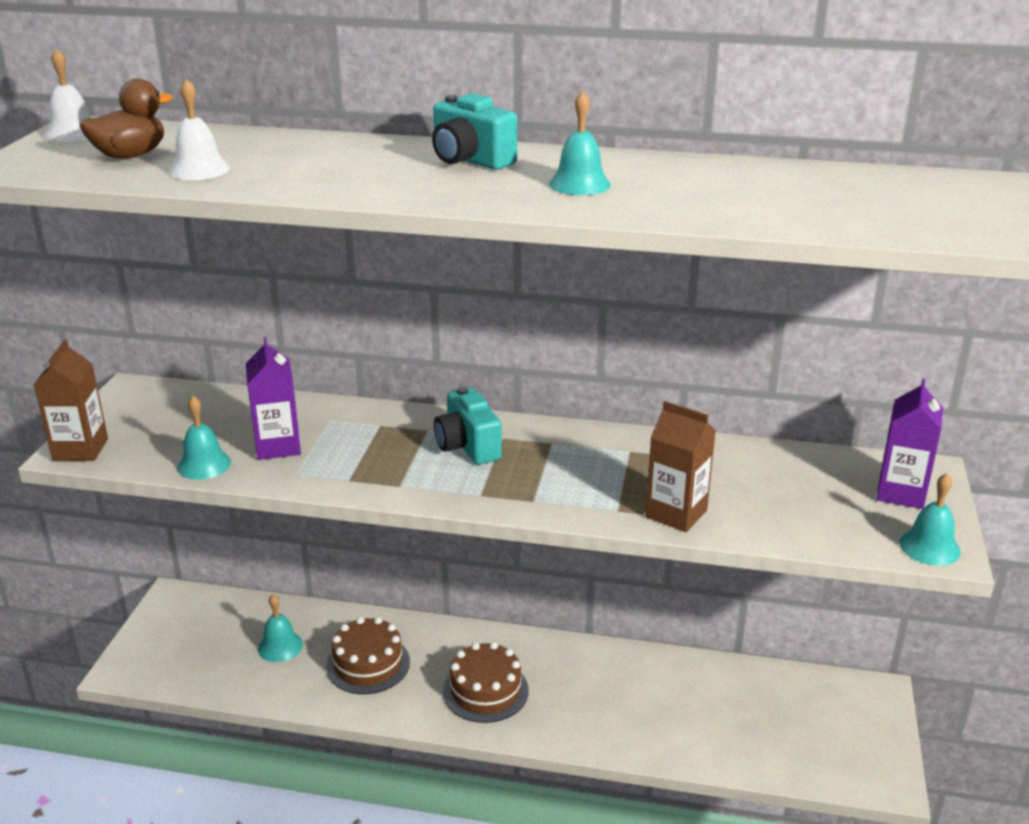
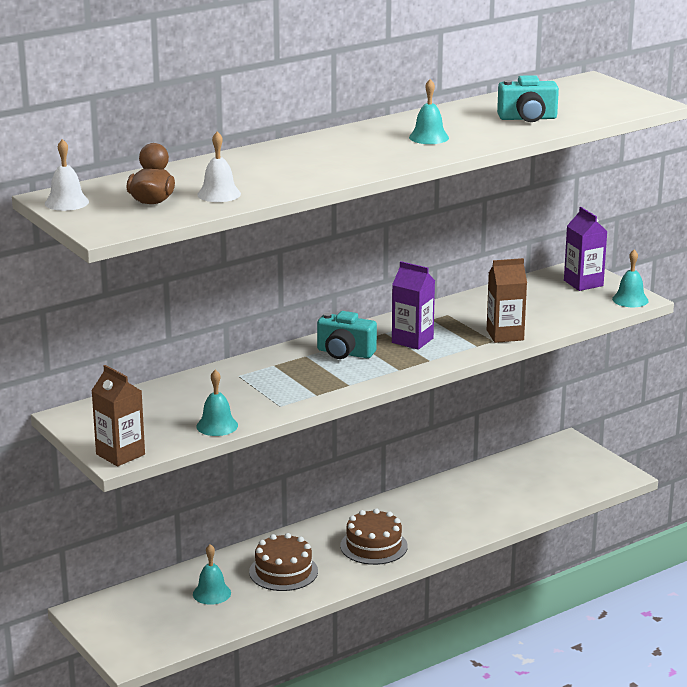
camera: 45 degrees left, 5 degrees down
(278, 446) = (239, 399): purple carton -> purple carton (412, 340)
(470, 160) = (343, 143): turquoise camera -> turquoise camera (527, 118)

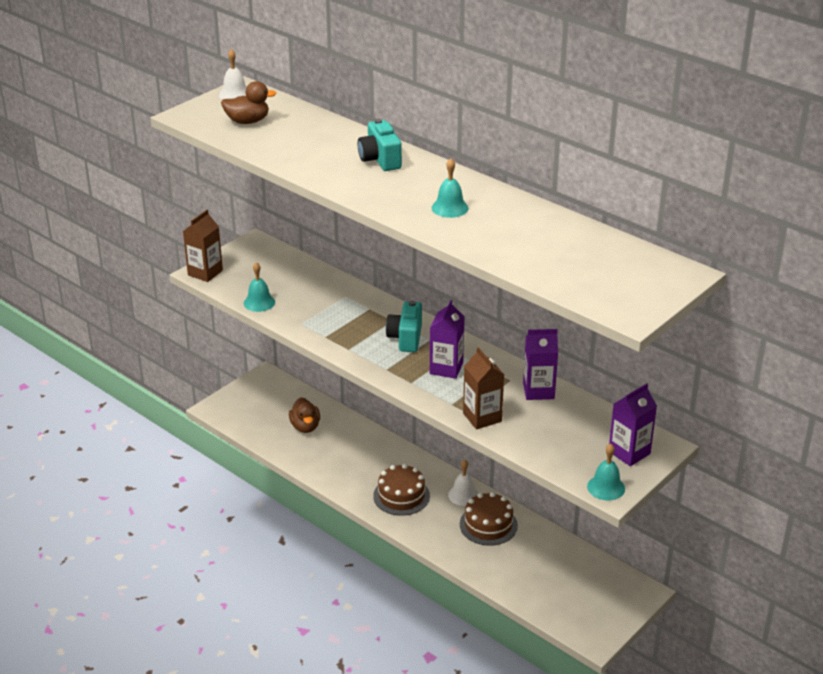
camera: 75 degrees right, 10 degrees up
(211, 593) = (305, 427): turquoise bell -> brown duck
(219, 194) = (271, 142): white bell -> white bell (463, 495)
(283, 571) = (346, 455): brown cake -> brown cake (488, 525)
(472, 305) = (538, 391): none -> purple carton
(527, 118) = (533, 250): turquoise camera -> turquoise camera (380, 160)

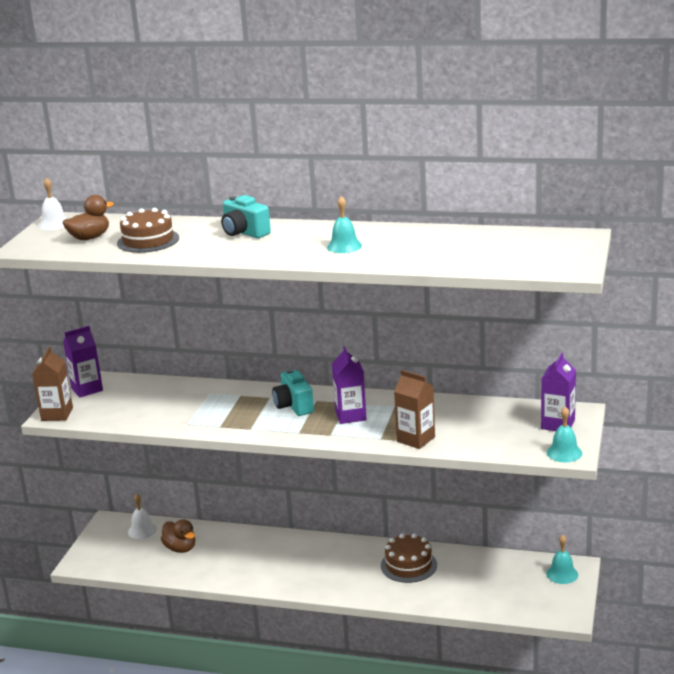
camera: 25 degrees left, 10 degrees down
(259, 302) = (132, 420): turquoise bell -> turquoise bell (562, 574)
(401, 496) = (314, 570): brown cake -> brown cake (148, 240)
(463, 495) = (368, 551): white bell -> white bell (142, 530)
(538, 391) = (443, 407): purple carton -> purple carton (87, 389)

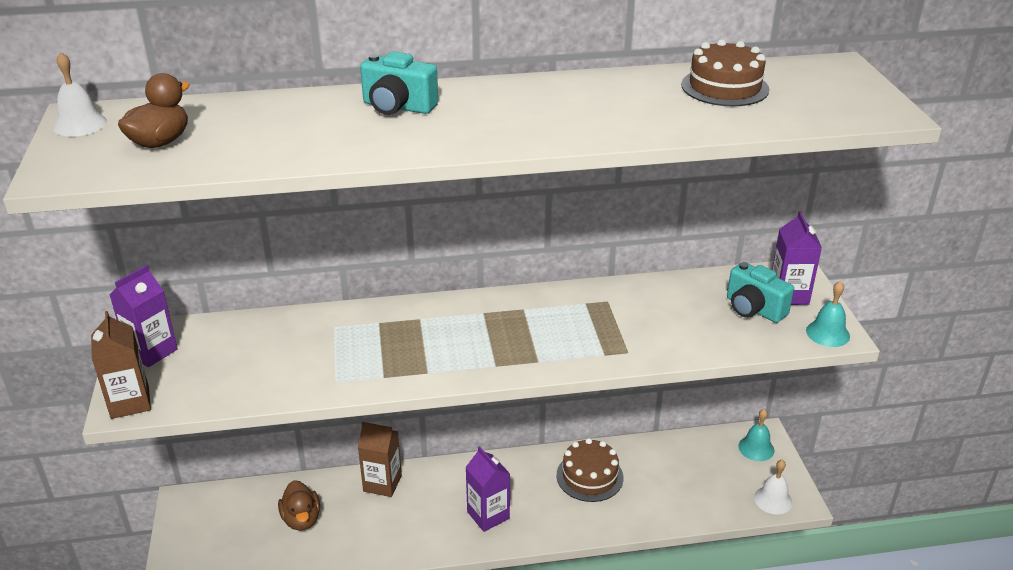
camera: 25 degrees left, 10 degrees up
(142, 530) = (236, 504): white bell -> white bell (773, 500)
(148, 240) = (261, 136): brown cake -> brown cake (725, 87)
(180, 548) = (301, 519): brown duck -> brown duck turned 45 degrees clockwise
(294, 406) = (460, 326): turquoise camera -> turquoise camera (753, 309)
(344, 246) = (561, 113): turquoise bell -> none
(350, 416) = (543, 327): purple carton -> purple carton (488, 515)
(415, 439) = (647, 347): brown carton -> brown carton (382, 483)

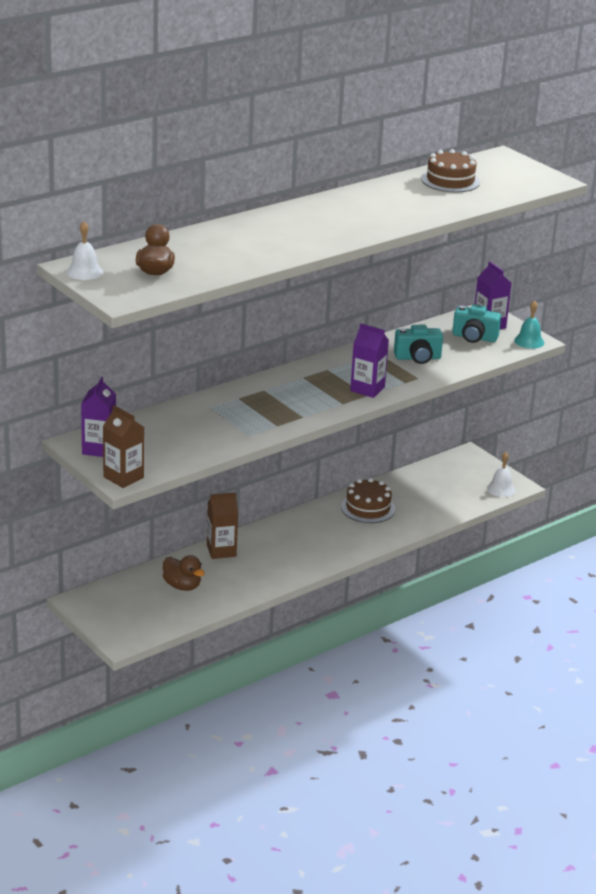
camera: 30 degrees left, 5 degrees down
(398, 107) = (271, 226): turquoise camera -> turquoise camera (418, 358)
(488, 515) = (316, 548): purple carton -> purple carton (367, 389)
(756, 448) = (469, 463): turquoise bell -> none

